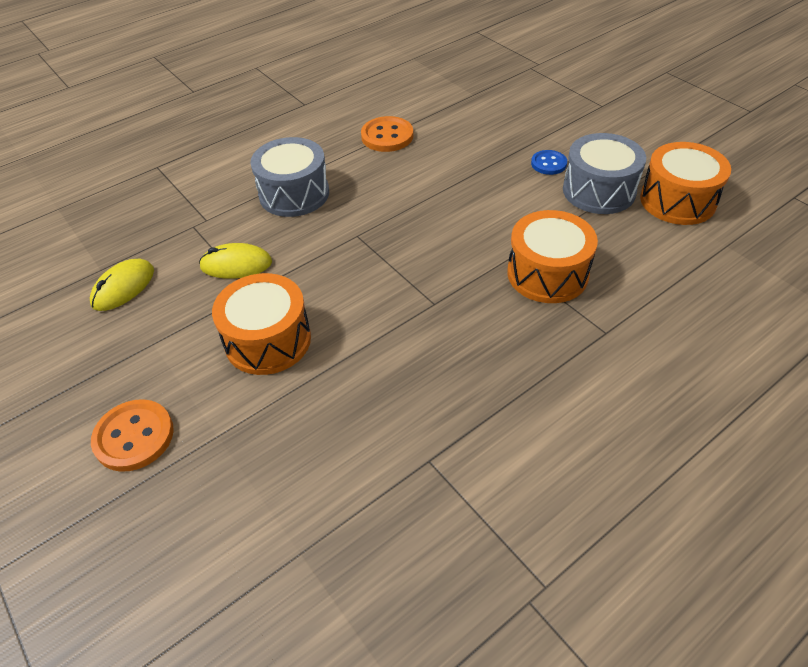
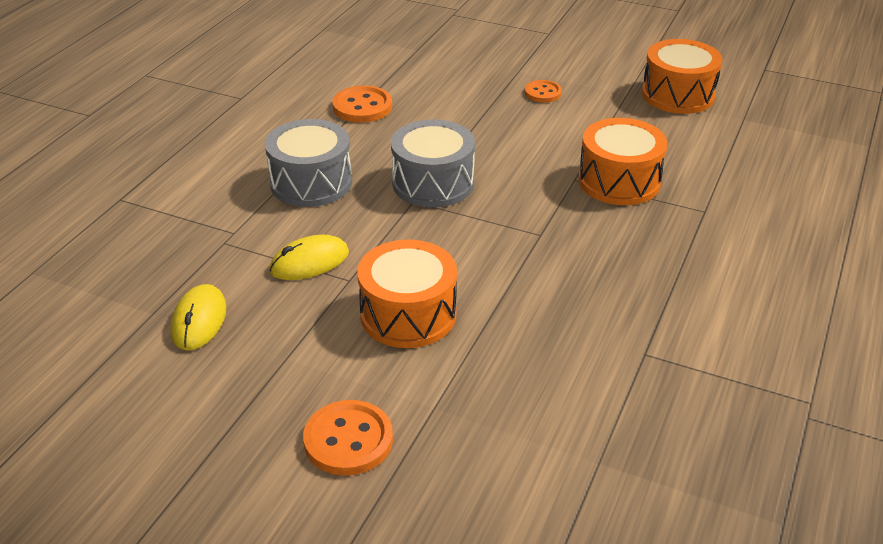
camera: 30 degrees left, 10 degrees down
(548, 164) = (543, 93): blue button -> orange button
(599, 191) = (606, 104): grey drum -> grey drum (433, 183)

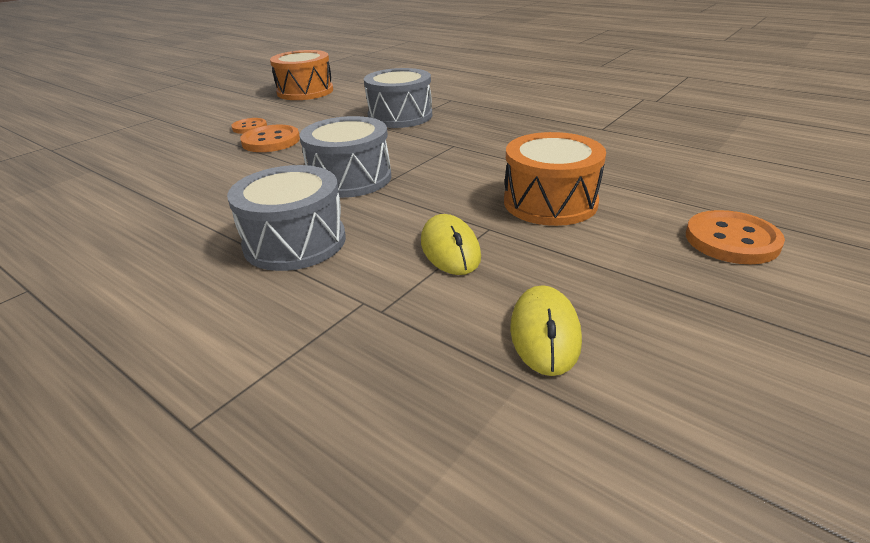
camera: 75 degrees left, 5 degrees down
(199, 320) = (545, 333): yellow mouse -> yellow mouse turned 75 degrees clockwise
(362, 107) = (169, 204): orange button -> orange button (271, 141)
(619, 181) = (400, 116): orange drum -> grey drum

